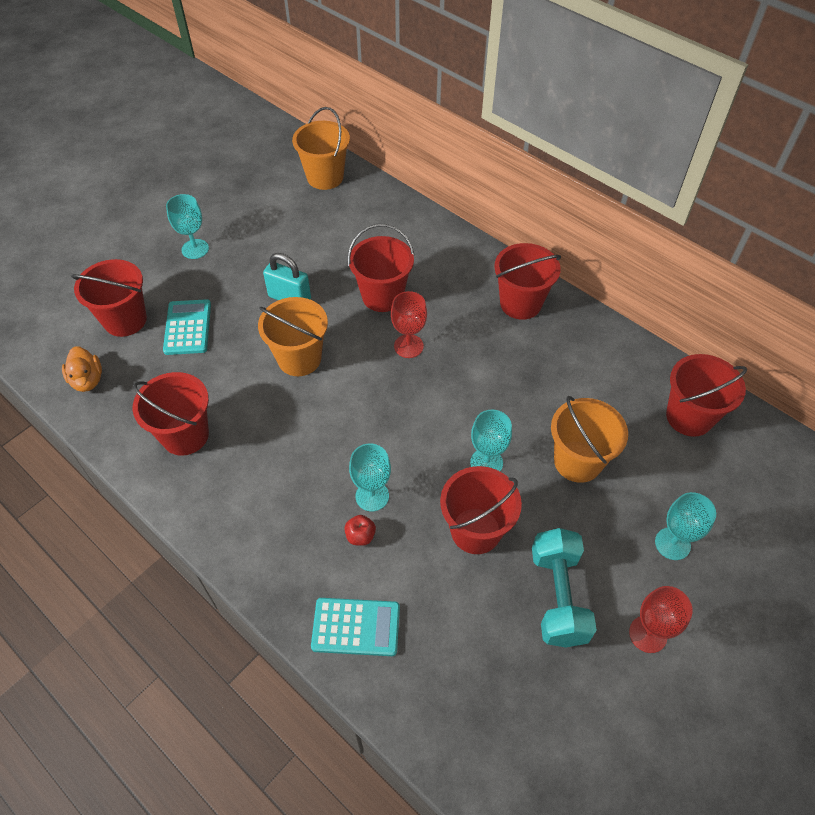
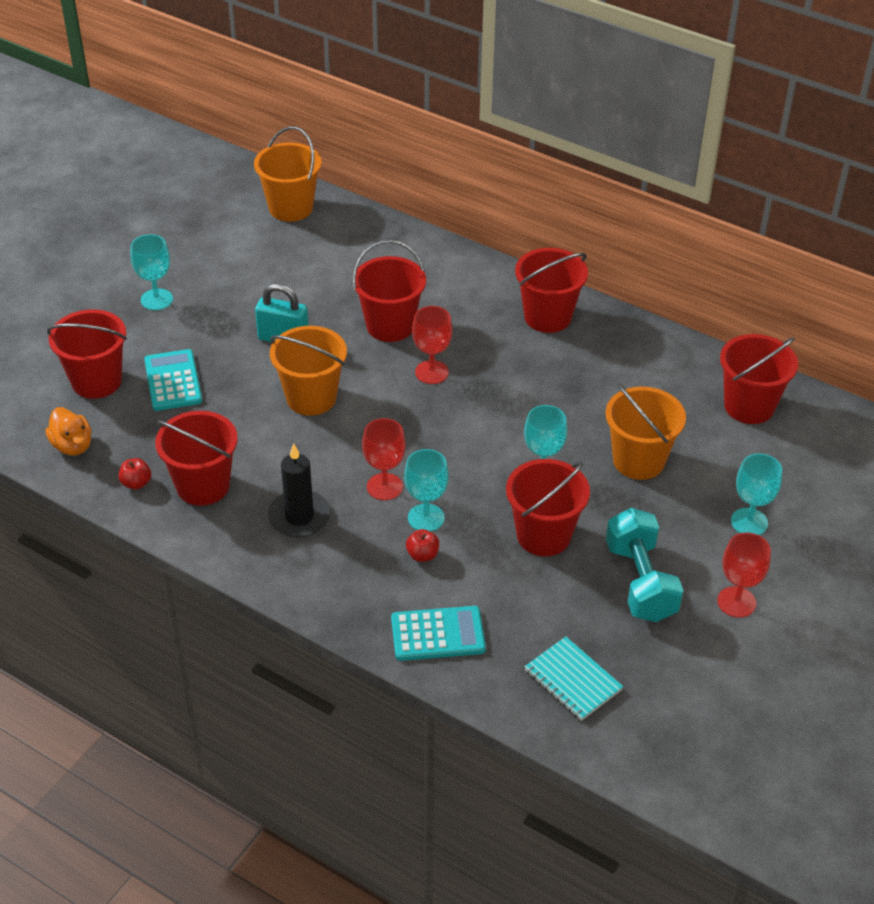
camera: 10 degrees left, 10 degrees down
(130, 425) = (136, 483): none -> red apple
(260, 479) = (299, 517): none -> black candle
(342, 458) = (384, 487): none -> red goblet
(473, 702) = (573, 680): none -> turquoise notebook

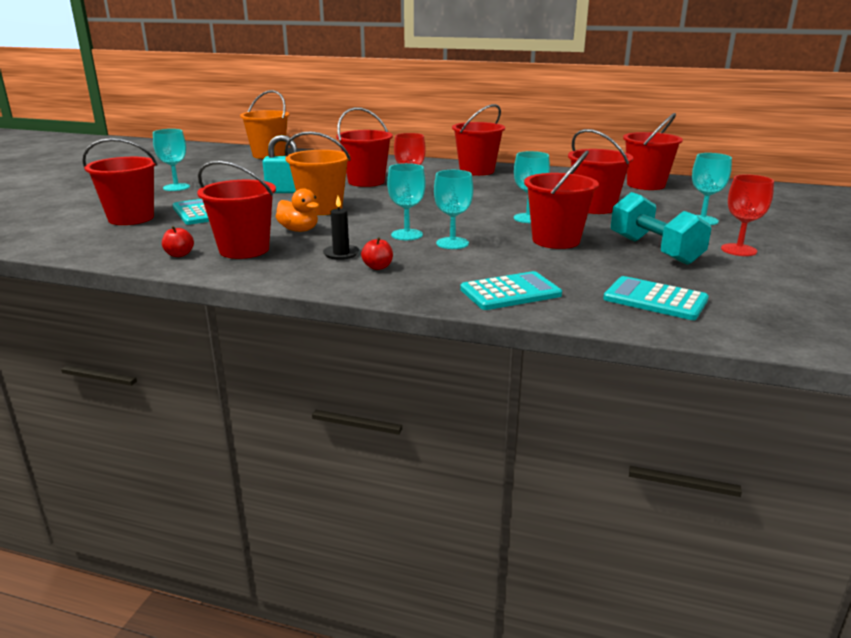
camera: 15 degrees left, 20 degrees down
(72, 445) = (112, 245): orange duck -> orange duck (299, 230)
(299, 517) = (341, 254): black candle -> black candle, size x0.62
(384, 487) = (407, 235): red goblet -> turquoise goblet
(422, 555) = (463, 258): red apple -> red apple (377, 267)
(573, 680) = (655, 299): turquoise notebook -> turquoise calculator
(638, 460) = (594, 207): orange bucket -> red bucket

